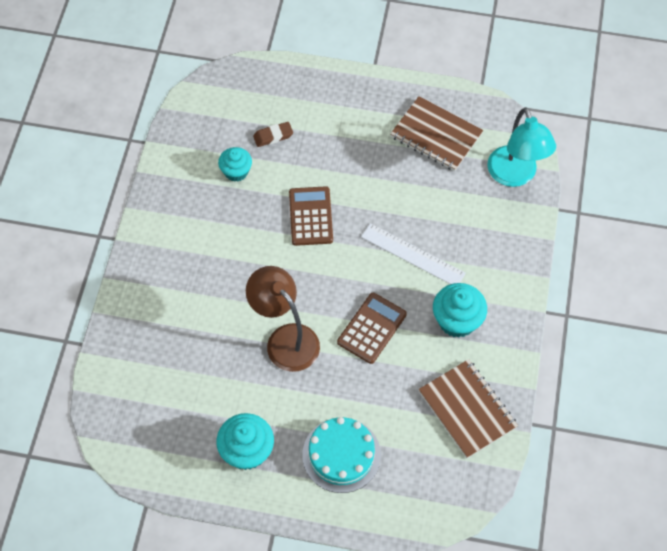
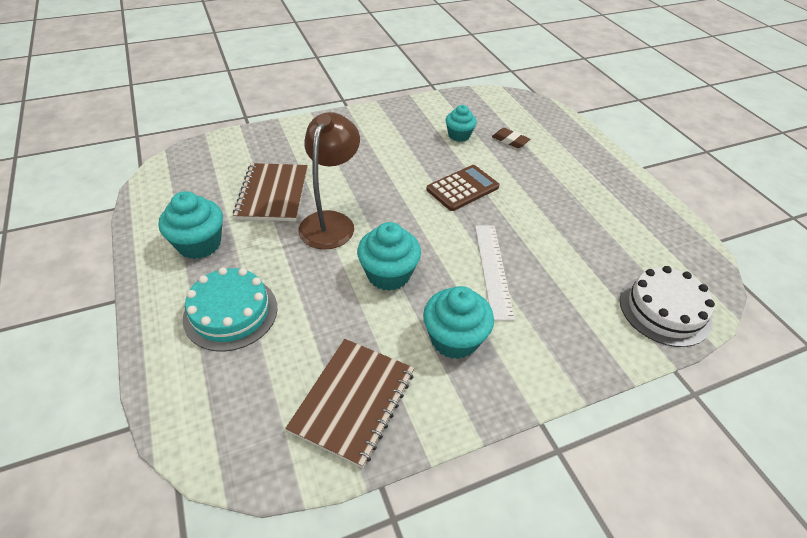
camera: 55 degrees right, 15 degrees down
(372, 328) = (388, 274): brown calculator -> turquoise cupcake
(436, 135) = (630, 231): brown notebook -> brown notebook (273, 194)
(515, 175) = (664, 310): turquoise lamp -> white cake

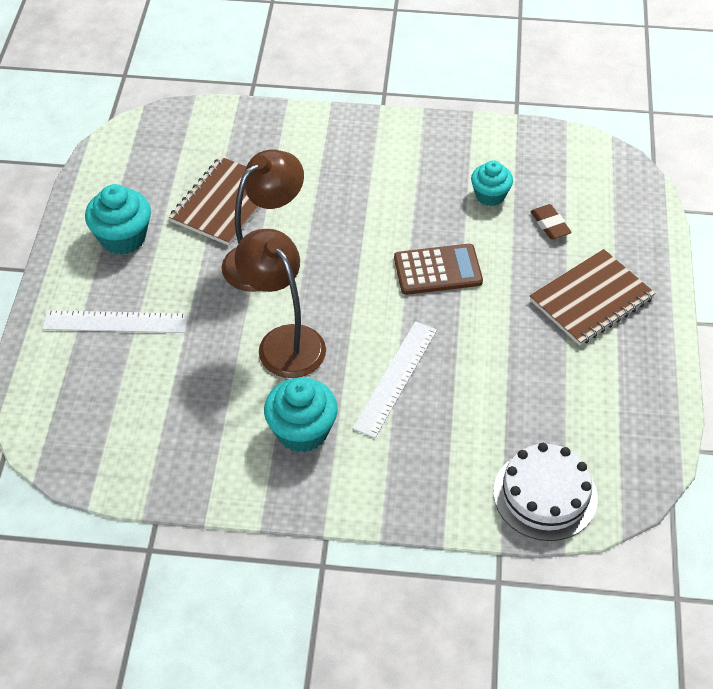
camera: 30 degrees right, 5 degrees up
(231, 312) = (115, 322): turquoise cake -> white ruler
(353, 401) = (174, 446): brown notebook -> brown notebook (591, 299)
(388, 274) = (284, 341): turquoise cupcake -> brown lamp

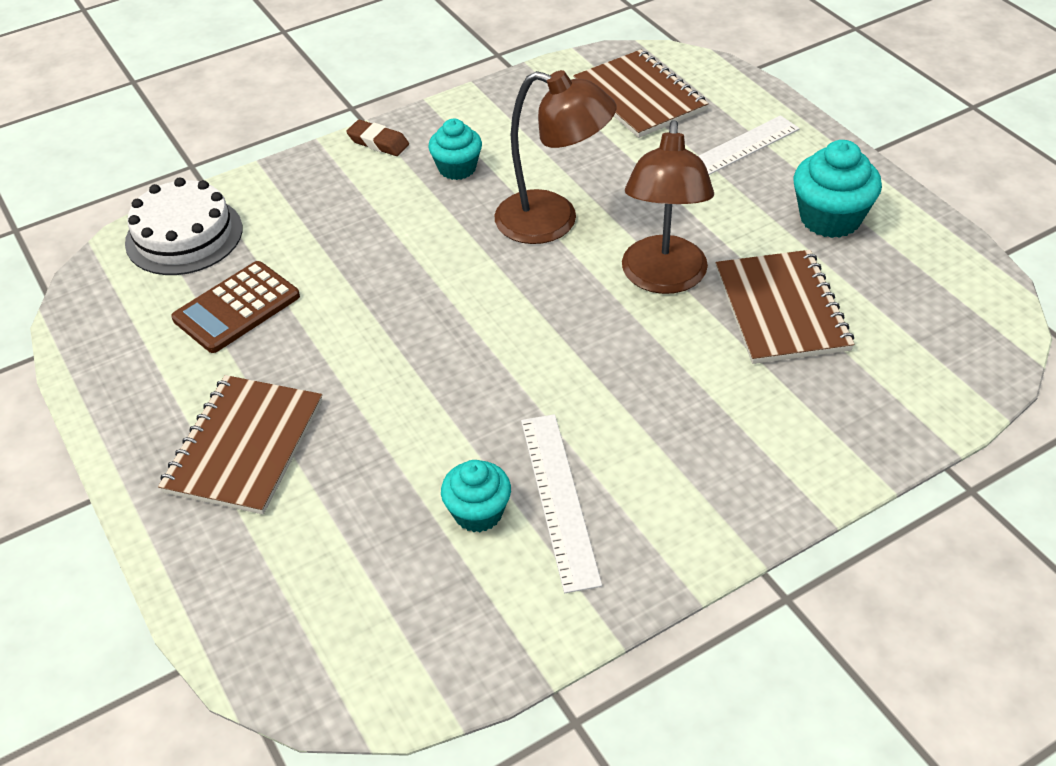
camera: 145 degrees right, 5 degrees down
(106, 414) = (639, 97): none -> brown notebook
(302, 431) = (457, 168): turquoise cupcake -> turquoise cupcake, size x0.66
(395, 378) = (409, 249): white ruler -> white ruler (559, 499)
(437, 270) = (461, 375): brown calculator -> brown calculator (236, 308)
(550, 225) = (363, 517): brown eraser -> brown eraser (378, 142)

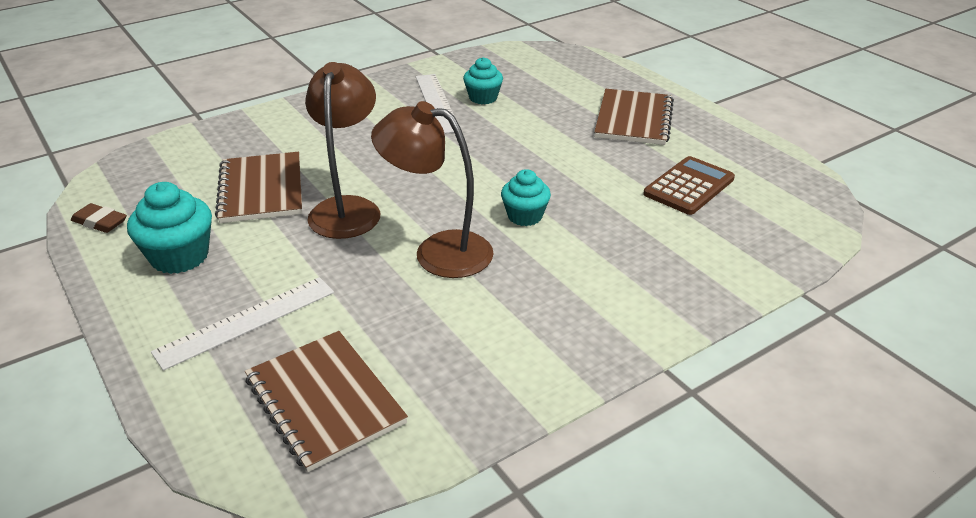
camera: 175 degrees right, 10 degrees down
(184, 235) = (775, 237): white cake -> none
(378, 142) = (635, 333): brown eraser -> brown eraser (100, 222)
(457, 168) = (539, 303): turquoise cupcake -> turquoise cupcake (525, 216)

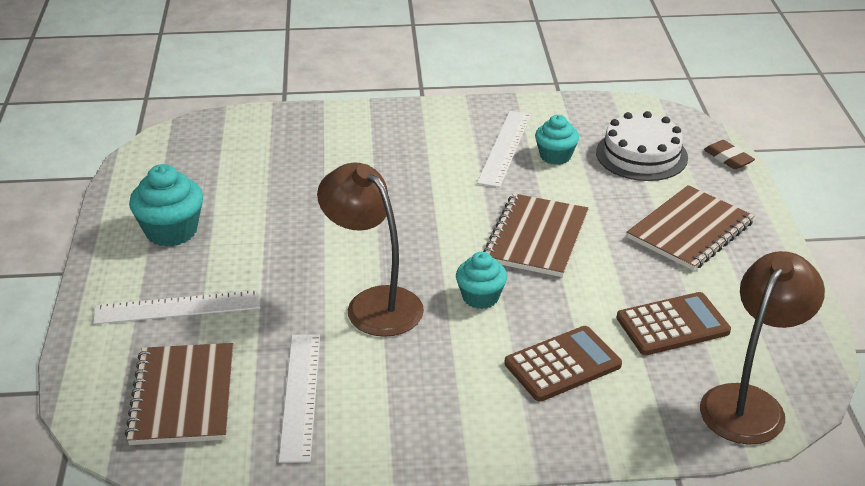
camera: 30 degrees right, 0 degrees up
(100, 222) = (136, 178): brown eraser -> brown eraser (728, 158)
(261, 190) = (278, 190): brown notebook -> brown notebook (536, 238)
(347, 208) = (333, 234): brown lamp -> brown lamp (749, 402)
(443, 353) = (300, 395): none -> white ruler
(547, 80) = (641, 155): none -> white cake
(639, 243) = (562, 364): none -> brown calculator

